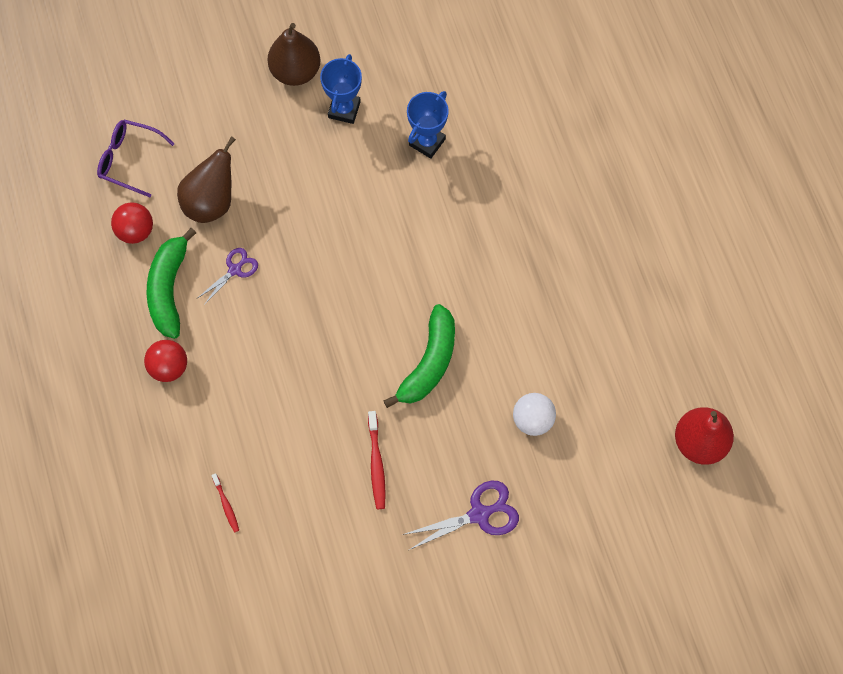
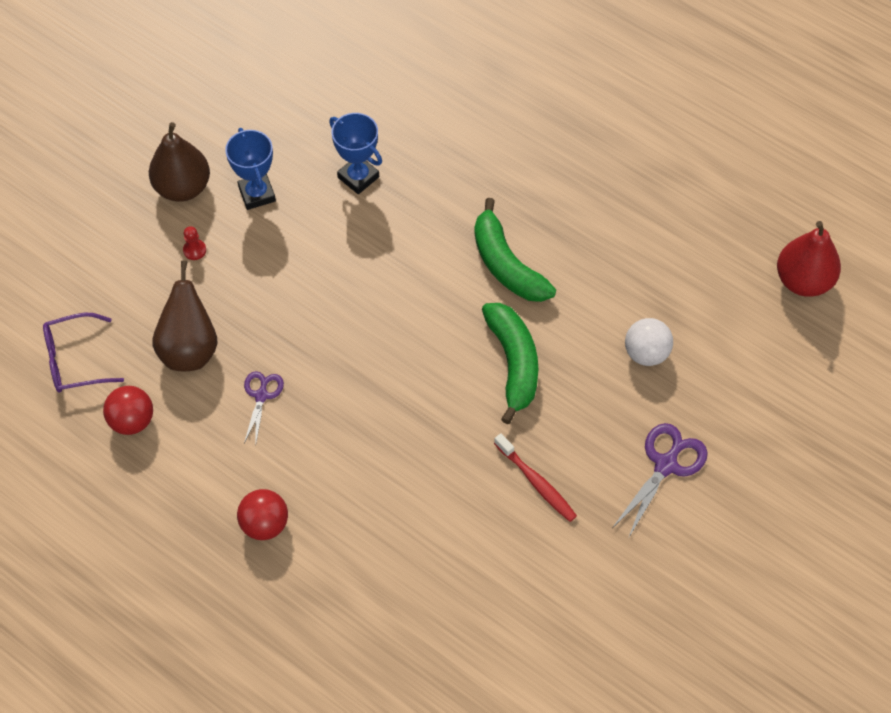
camera: 35 degrees left, 10 degrees down
(169, 289) = (208, 453): green banana -> green banana (506, 265)
(226, 505) = (422, 614): red toothbrush -> none
(269, 126) = (194, 250): none -> red pawn
(427, 142) = (358, 177): blue trophy -> blue trophy turned 45 degrees counterclockwise

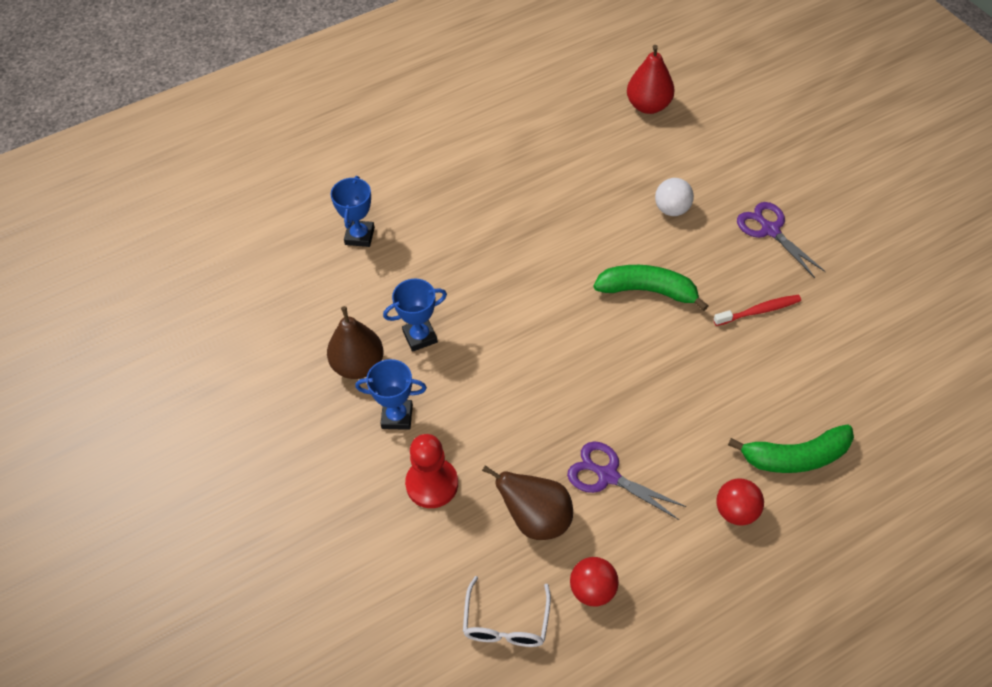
camera: 65 degrees left, 5 degrees down
(74, 360) = (506, 623): purple glasses -> white glasses
(183, 188) = (358, 474): brown pear -> brown pear (358, 365)
(194, 250) = (432, 484): red pawn -> red pawn, size x2.35
(261, 395) = (607, 476): purple scissors -> purple scissors, size x1.57
(461, 77) = (360, 236): none -> blue trophy
(506, 265) = (555, 266): green banana -> green banana (795, 457)

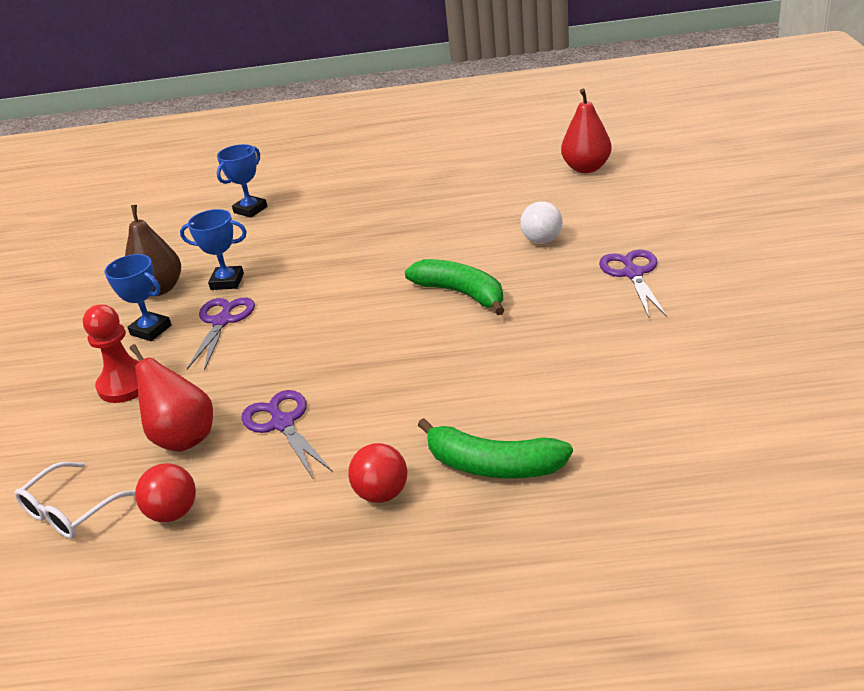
camera: 30 degrees right, 20 degrees down
(458, 385) = (222, 321): none -> purple scissors
(536, 519) = (183, 437): brown pear -> red pear
(758, 311) = (563, 333): red toothbrush -> none

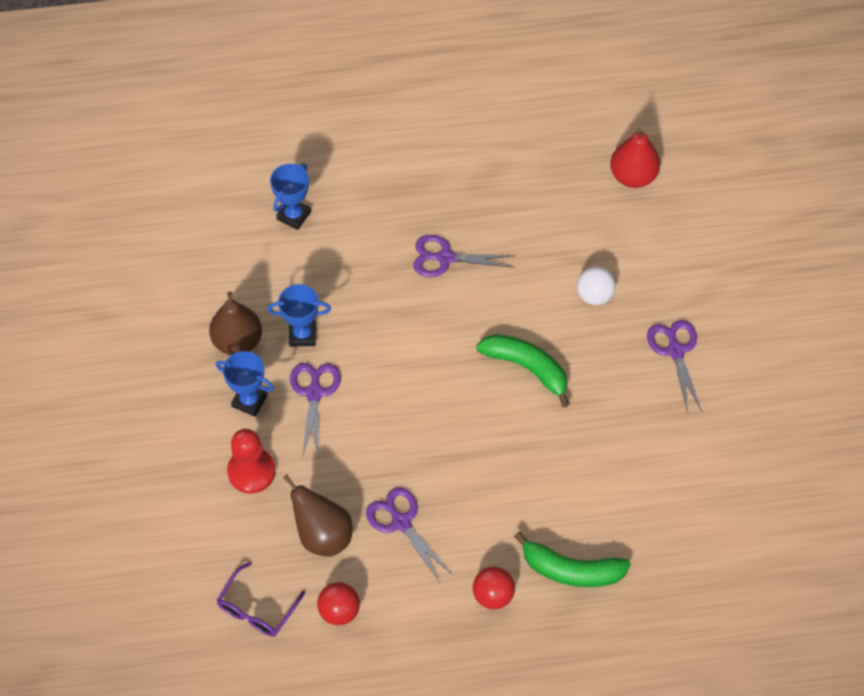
camera: 10 degrees left, 25 degrees up
(70, 512) = (257, 609): white glasses -> purple glasses
(183, 437) = (322, 535): red pear -> brown pear
(389, 226) = (445, 258): none -> purple scissors

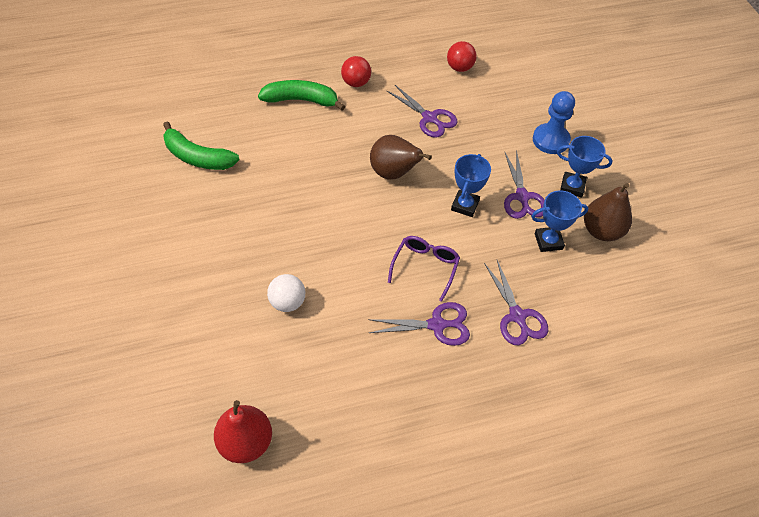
camera: 170 degrees right, 5 degrees down
(251, 471) = (550, 140): red pawn -> blue pawn
(257, 609) = (515, 65): purple glasses -> purple glasses (425, 267)
(294, 215) = (598, 354): blue trophy -> blue trophy (465, 205)
(322, 535) = (484, 106): brown pear -> brown pear (394, 173)
(527, 368) = (346, 232): green banana -> green banana (197, 157)
(675, 351) = (212, 258): purple scissors -> purple scissors (517, 316)

